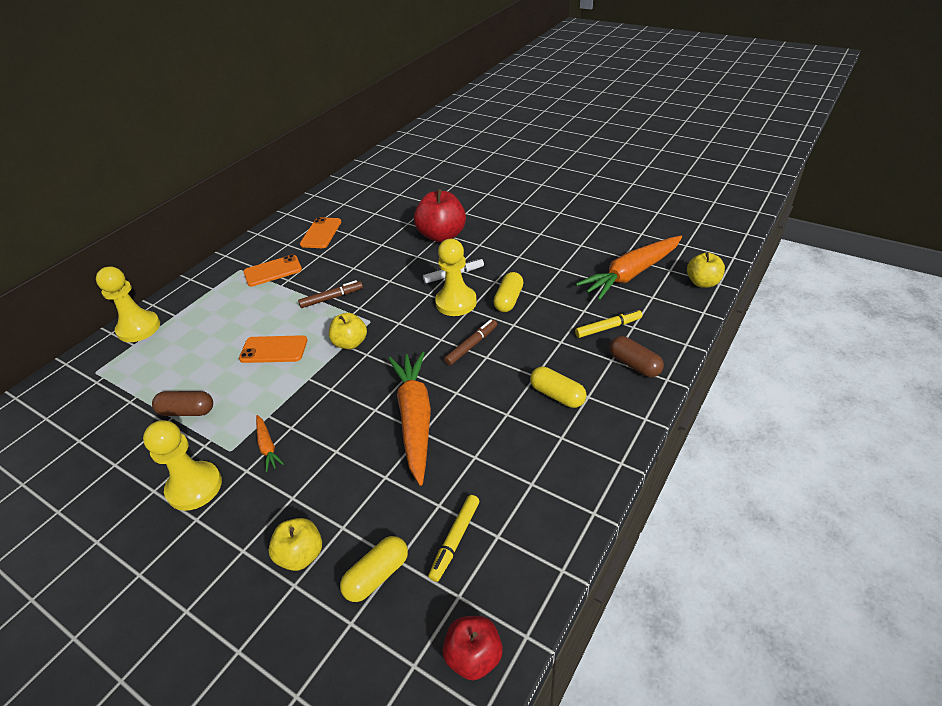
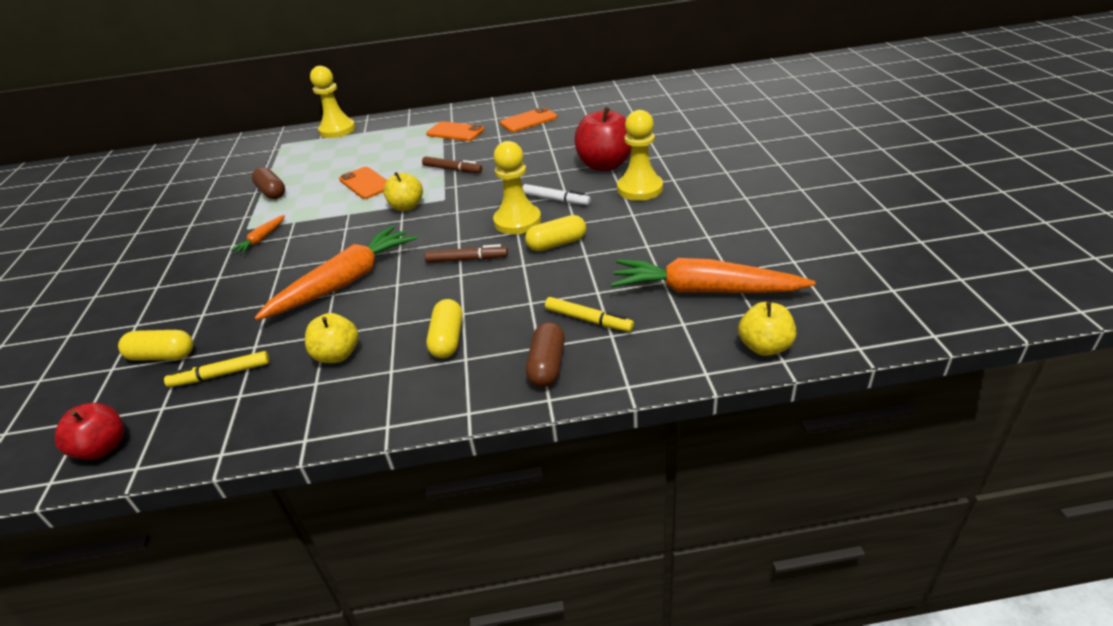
camera: 50 degrees right, 5 degrees down
(194, 487) = (202, 236): yellow pawn -> yellow pawn (640, 189)
(301, 555) = (165, 312): yellow apple -> yellow apple (337, 355)

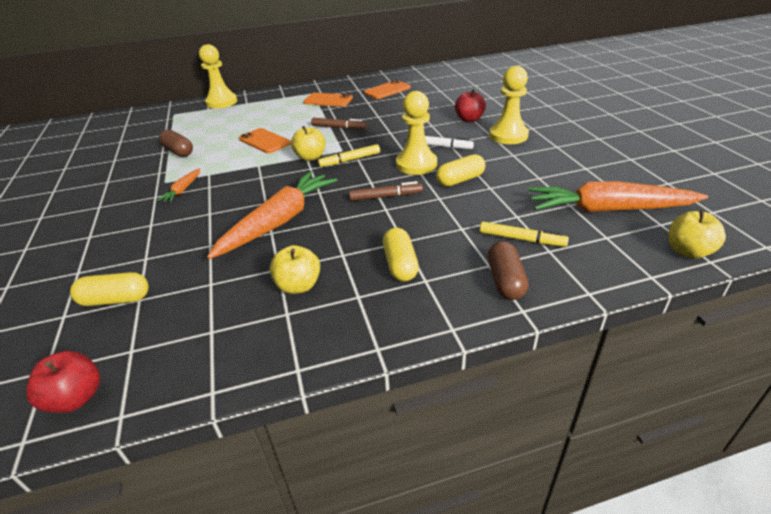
camera: 10 degrees left, 0 degrees up
(221, 374) = (184, 313): yellow marker -> yellow marker (349, 160)
(605, 165) = (469, 119): red apple -> red apple, size x0.61

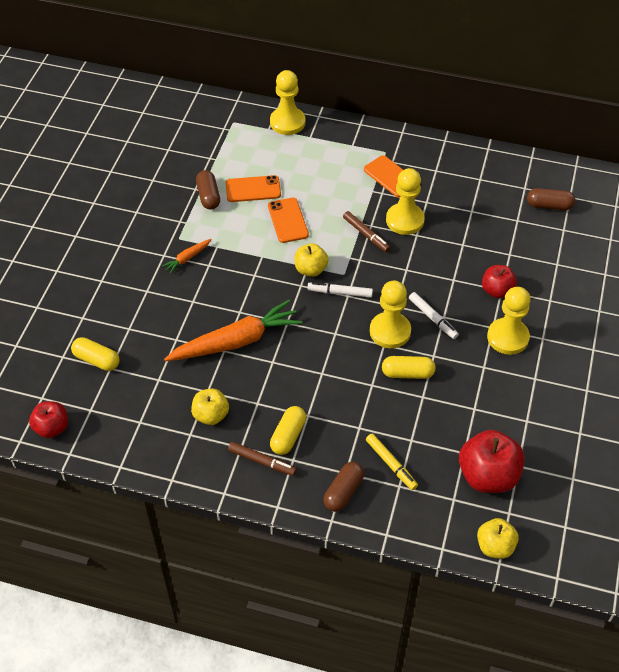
camera: 30 degrees right, 15 degrees up
(349, 160) = (340, 292): yellow marker -> white marker
(361, 113) = (405, 220): none -> yellow pawn
(386, 196) = (333, 358): brown marker -> brown marker (262, 461)
(387, 90) = (463, 189): orange phone -> orange phone (253, 189)
(452, 80) = (549, 205): none -> brown capsule
(608, 209) = (488, 476): orange carrot -> red apple

